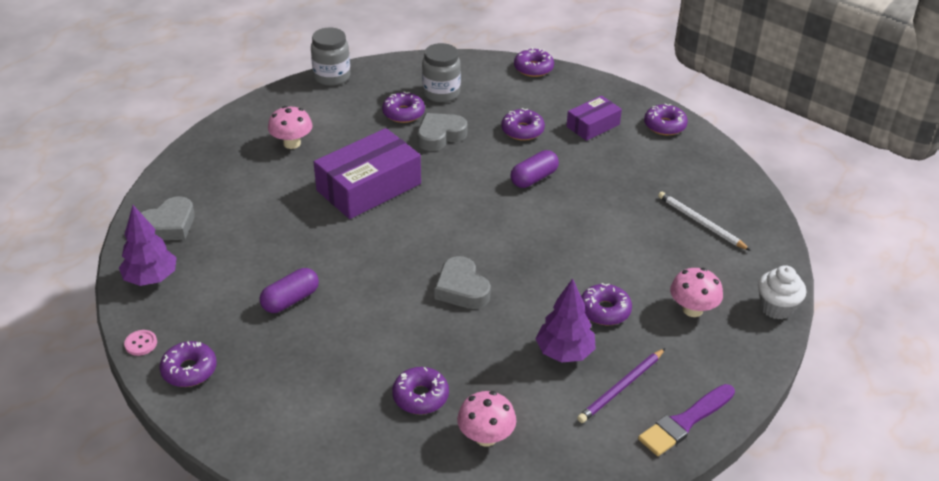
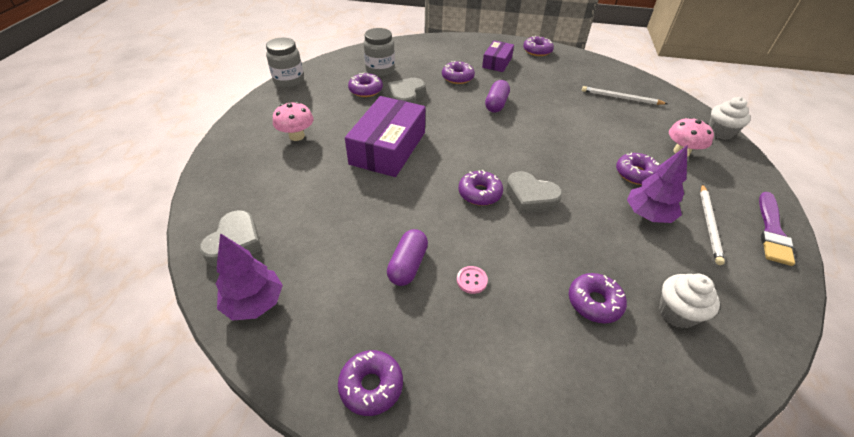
camera: 30 degrees left, 5 degrees up
(141, 344) = (295, 382): pink button -> pink button (471, 280)
(486, 437) = (676, 313): pink mushroom -> white cupcake
(533, 68) = (426, 41): purple donut -> purple donut (479, 193)
(621, 388) = (709, 224): purple pencil -> white pencil

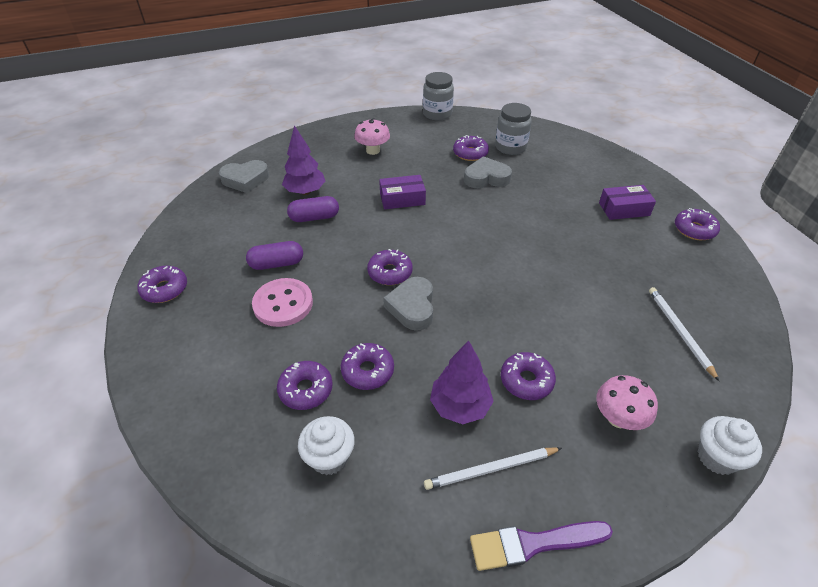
camera: 60 degrees right, 0 degrees up
(254, 303) = (202, 212): purple tree -> purple tree (305, 191)
(388, 148) = (402, 199): purple box -> purple box, size x0.56
(457, 77) = (557, 194): purple donut -> purple donut (367, 371)
(471, 280) = (283, 304): pink button -> pink button, size x2.13
(496, 104) = (541, 236): purple capsule -> purple capsule (314, 217)

